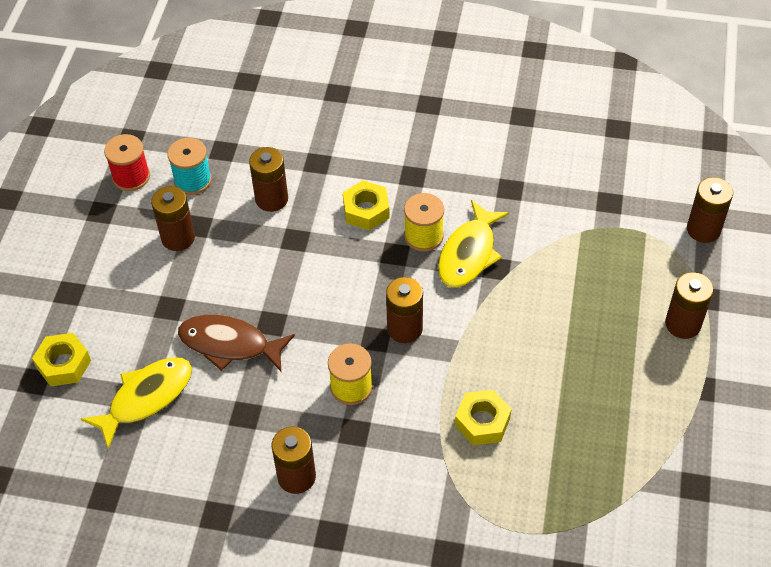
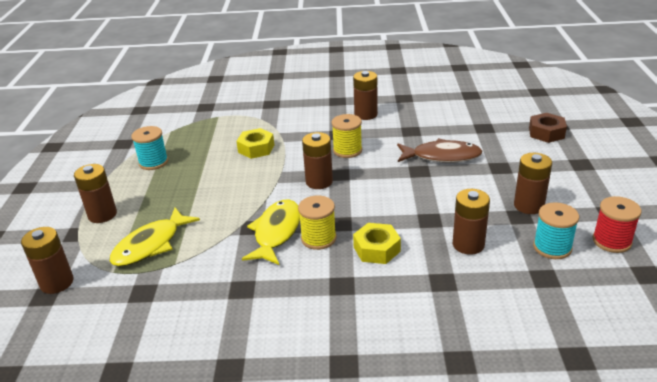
camera: 170 degrees right, 20 degrees down
(63, 364) = (546, 133): yellow nut -> brown nut
(146, 398) = (479, 128): yellow fish -> yellow fish (151, 245)
(635, 422) = (153, 162): none -> turquoise spool

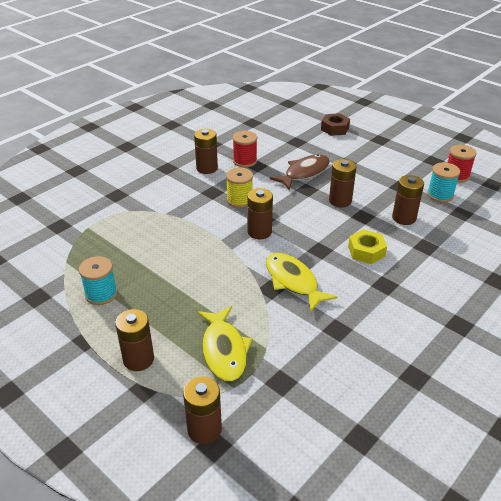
camera: 50 degrees left, 5 degrees up
(256, 148) = (170, 235): yellow nut -> none
(318, 238) = (324, 267): yellow spool -> none
(406, 123) = (245, 161): none -> red spool
(528, 205) = (395, 178): brown battery -> brown battery (340, 201)

